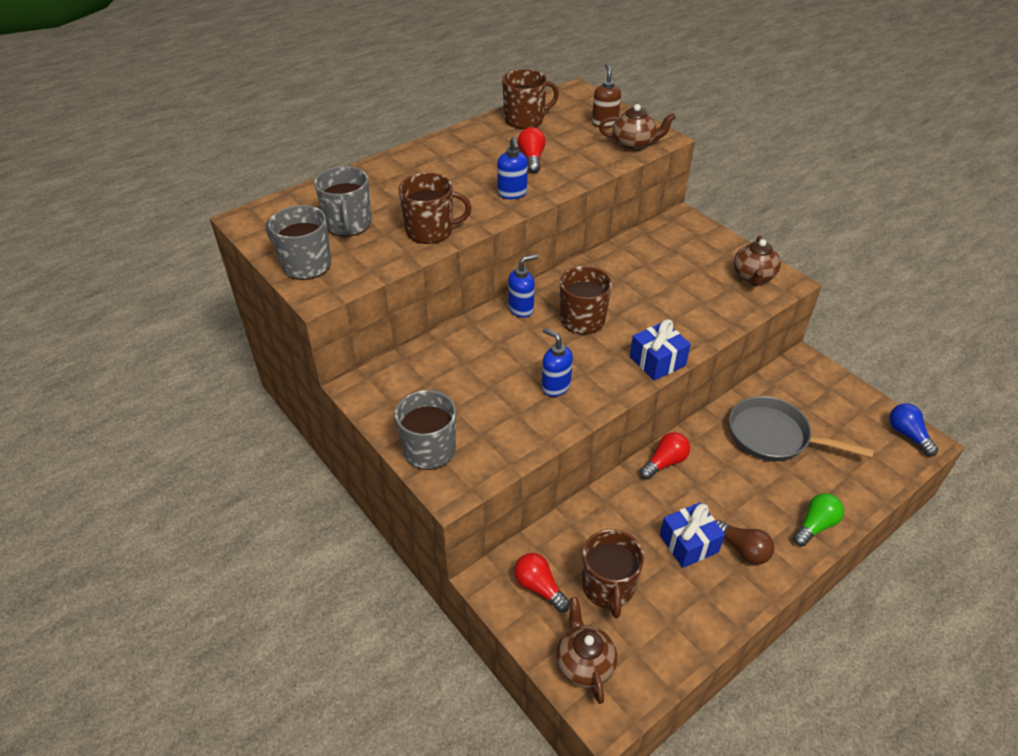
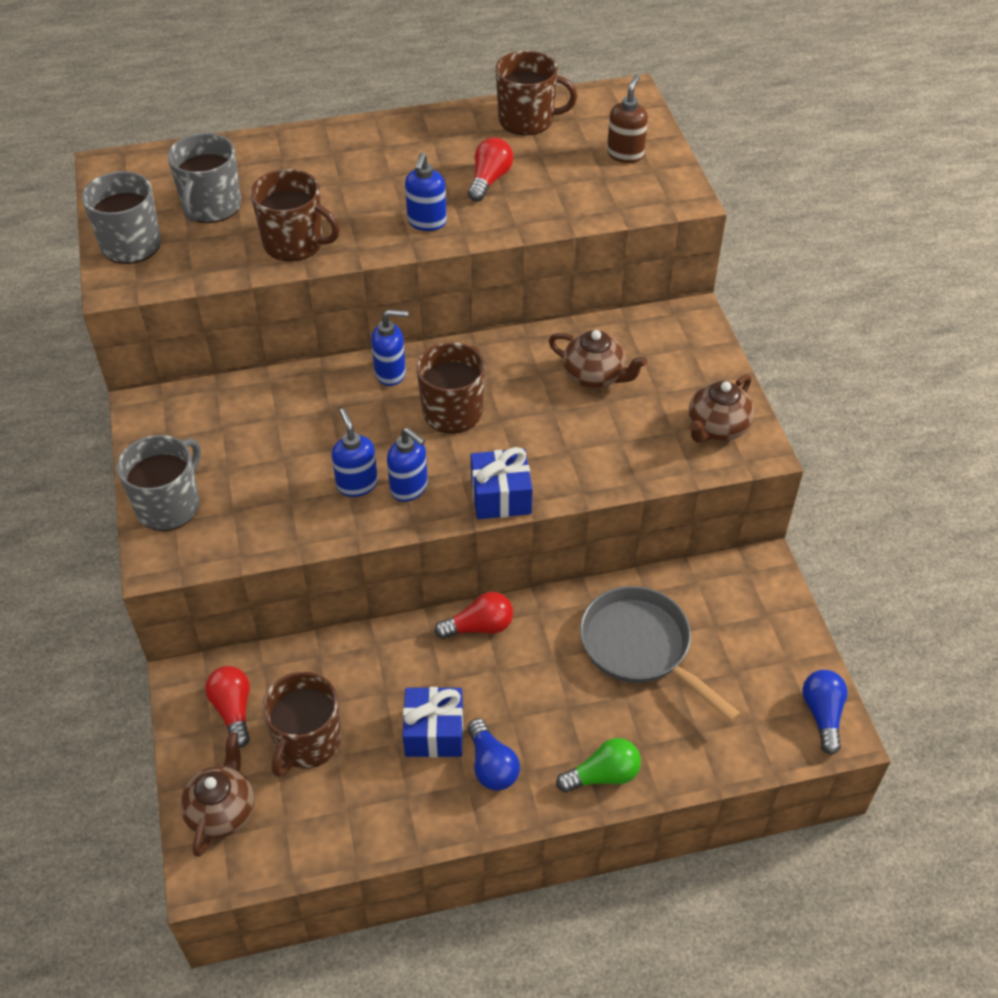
camera: 25 degrees right, 5 degrees up
(593, 377) = (409, 488): none -> blue soap dispenser
(634, 144) = (638, 196): brown teapot -> brown teapot (594, 376)
(742, 549) = (491, 765): brown light bulb -> blue light bulb

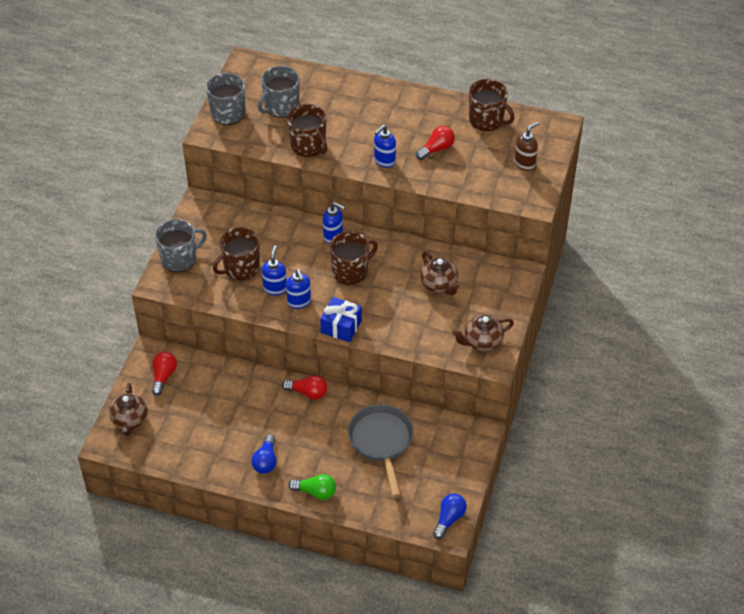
camera: 30 degrees right, 0 degrees up
(222, 811) = (130, 420): brown teapot -> brown teapot turned 135 degrees clockwise
(307, 742) = (187, 407): brown mug -> brown mug (241, 267)
(434, 732) = (249, 432): blue gift -> none

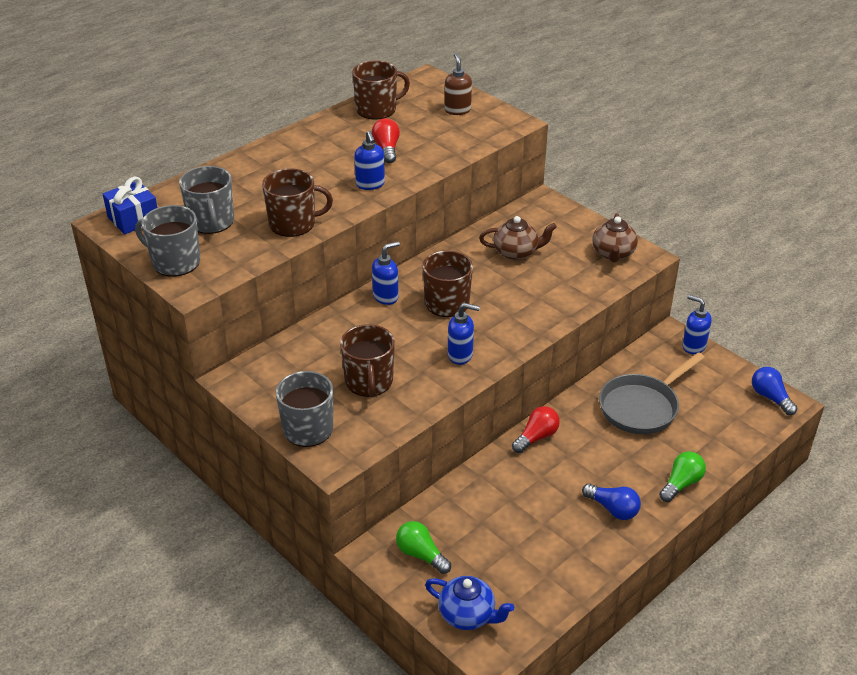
camera: 60 degrees left, 10 degrees down
(130, 420) = (467, 615): brown teapot -> blue teapot
(163, 376) = (421, 554): red light bulb -> green light bulb
(275, 288) = (424, 366): blue soap dispenser -> blue soap dispenser (693, 346)
(341, 326) = (521, 337): blue gift -> blue gift (133, 219)
(381, 442) = (642, 407): grey pan -> grey pan turned 60 degrees counterclockwise

